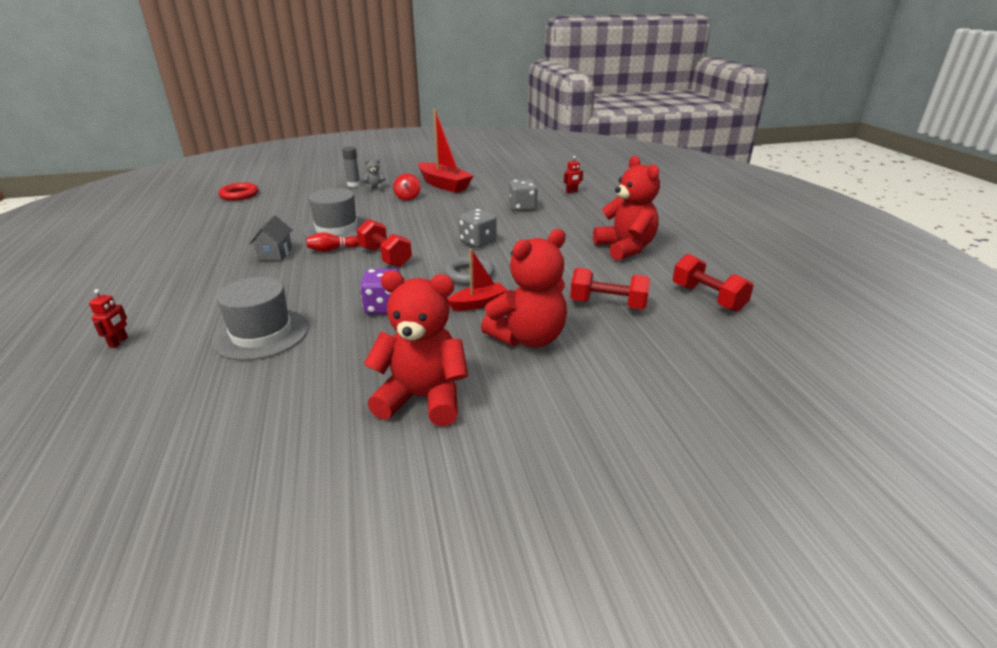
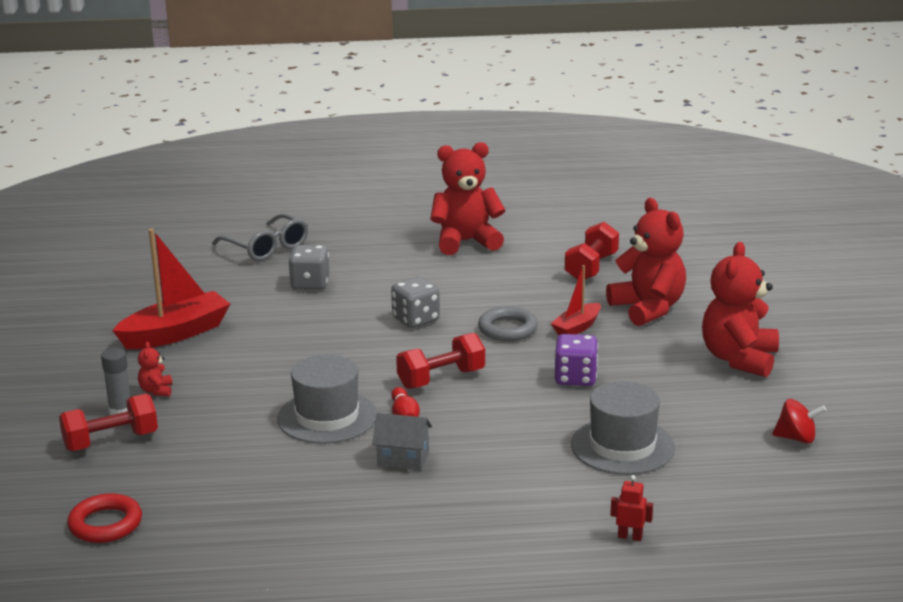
camera: 80 degrees left, 5 degrees down
(375, 188) = (156, 391): grey teddy bear -> red teddy bear
(408, 197) = (219, 363): red spinning top -> red spinning top (796, 438)
(478, 303) = (577, 327): red boat -> red boat turned 120 degrees counterclockwise
(571, 192) = (266, 247): red robot -> grey glasses
(707, 298) = (587, 224): red dumbbell -> red dumbbell (111, 441)

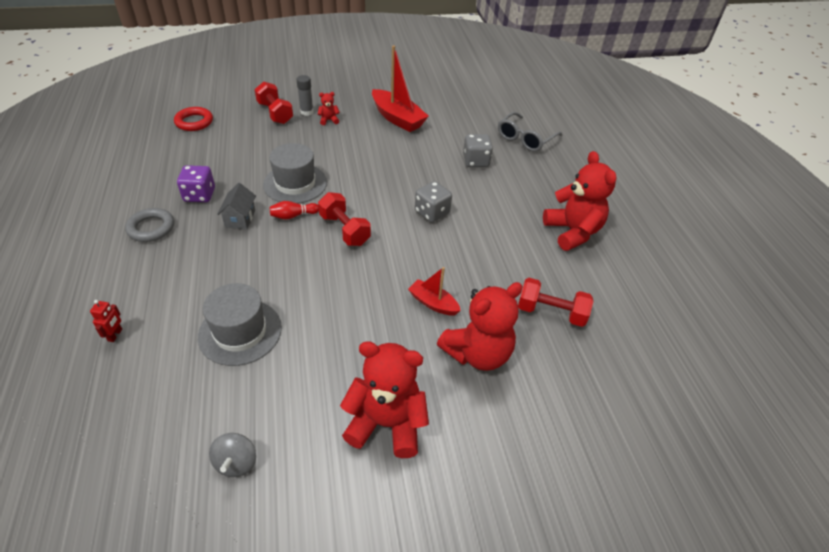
camera: 80 degrees right, 20 degrees up
(507, 329) = (424, 261): grey ring -> grey ring (151, 228)
(575, 378) = (347, 303): purple dice -> purple dice (199, 195)
(796, 438) = (236, 463): red spinning top -> grey spinning top

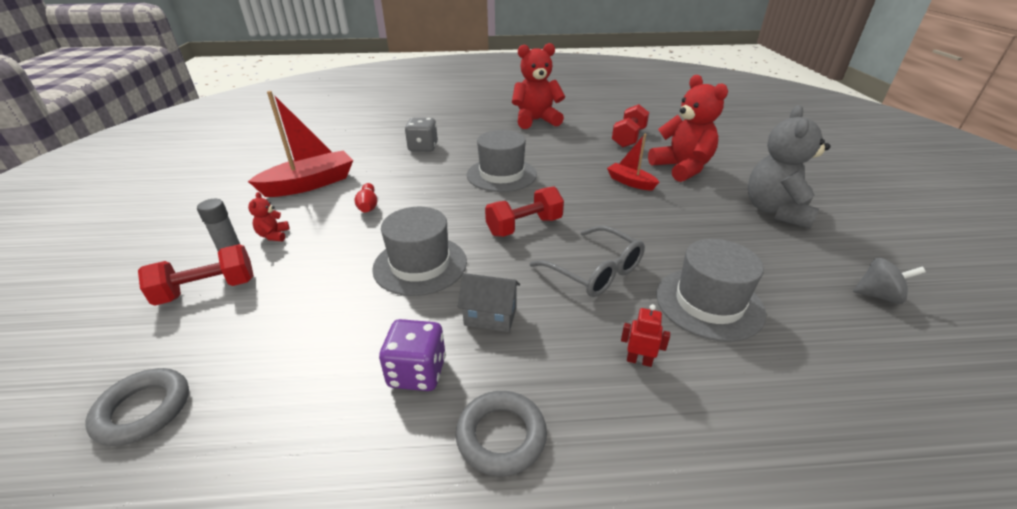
camera: 80 degrees left, 10 degrees down
(115, 335) = (767, 444): red robot -> red robot (639, 360)
(194, 122) = (143, 410): red ring -> grey ring
(293, 216) = (492, 265): red bowling pin -> red bowling pin (368, 206)
(386, 423) = (775, 211): red teddy bear -> grey teddy bear
(432, 213) = (501, 175): grey dice -> grey hat
(433, 303) = (630, 182): red boat -> red boat turned 90 degrees clockwise
(525, 139) = (396, 123): grey glasses -> grey glasses (595, 271)

